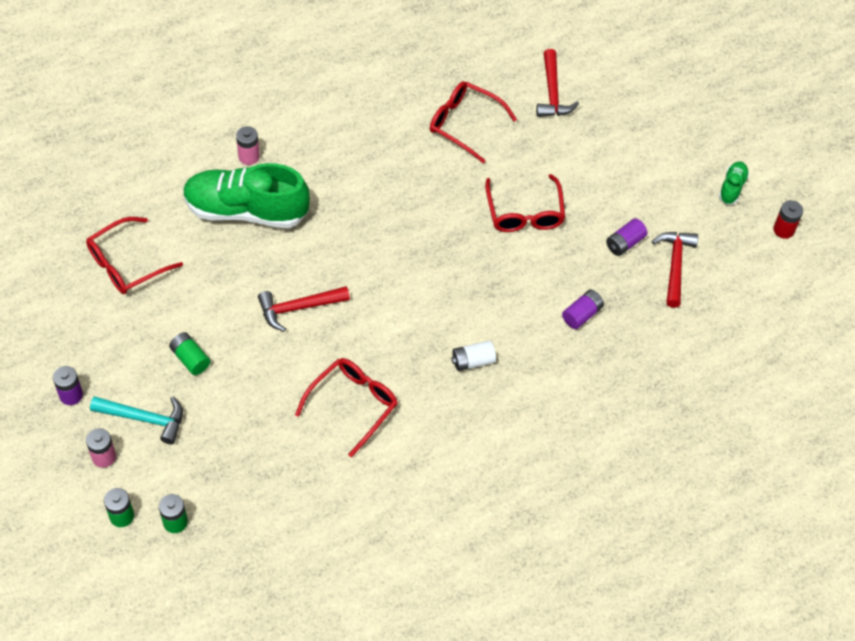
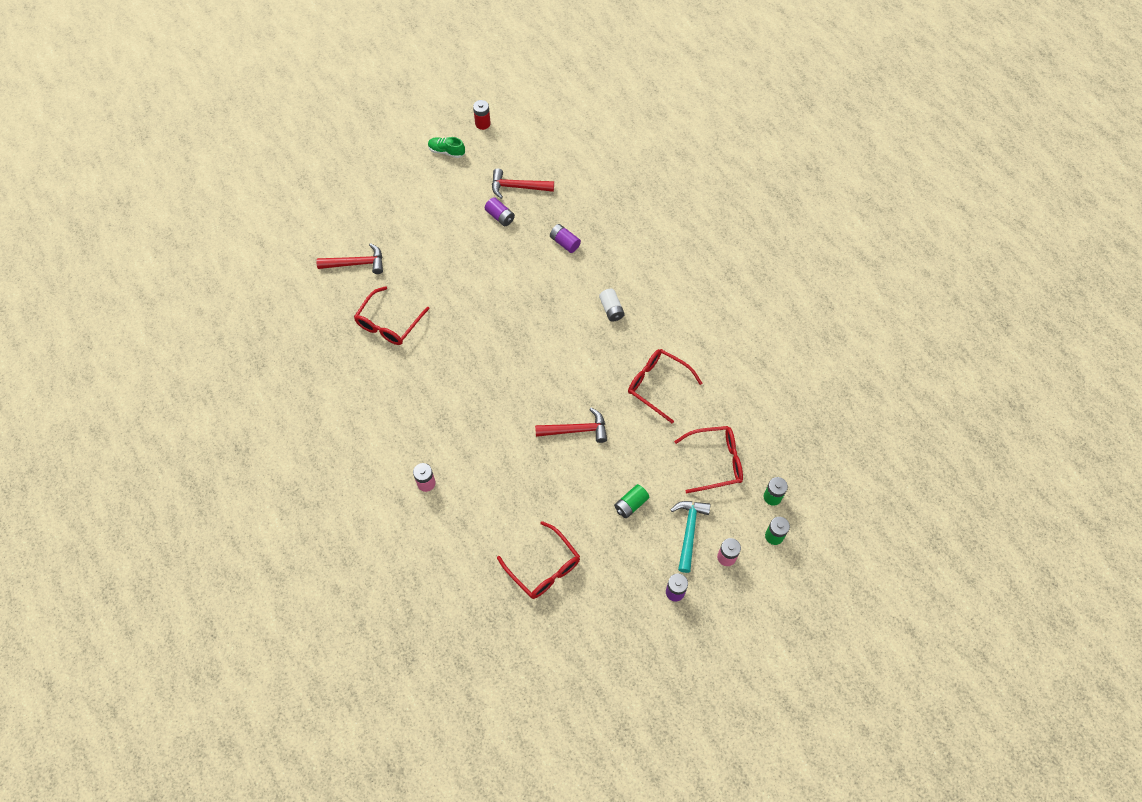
camera: 90 degrees left, 5 degrees up
(246, 210) = (483, 479): green shoe -> none
(298, 308) = (576, 430): red hammer -> red hammer turned 75 degrees counterclockwise
(524, 212) = (475, 280): red glasses -> red glasses (715, 462)

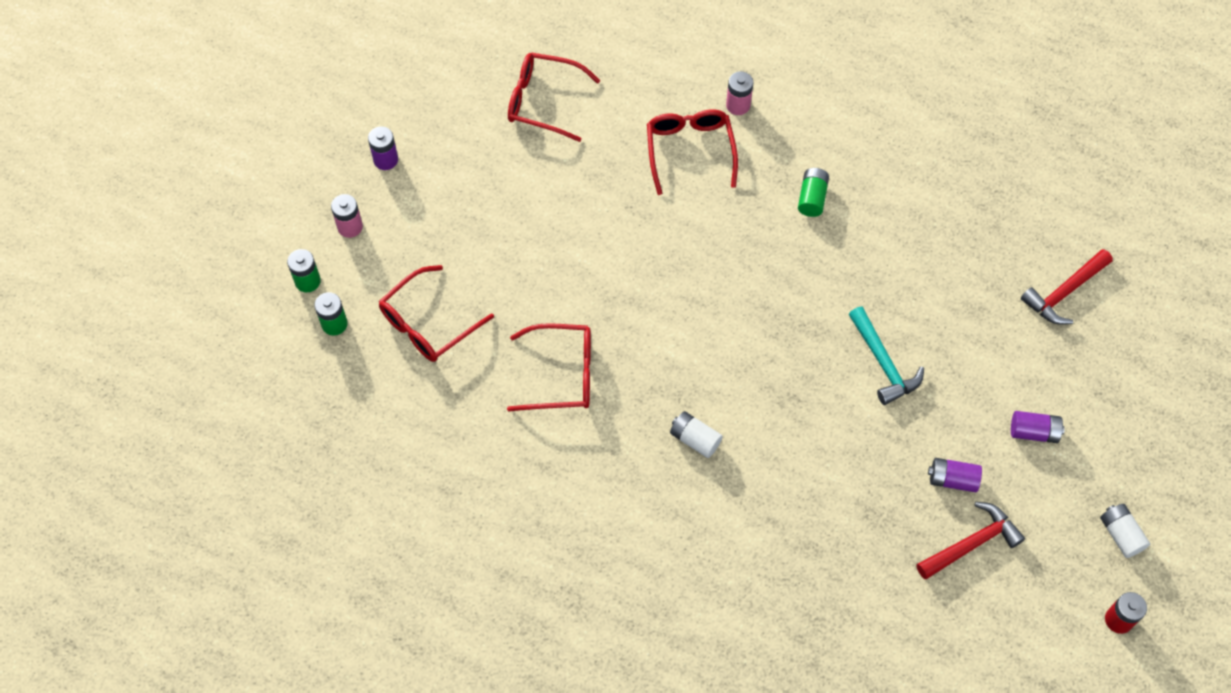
camera: 145 degrees right, 0 degrees up
(389, 323) = (948, 245): red glasses -> red glasses (690, 151)
(446, 151) = (1120, 534): green shoe -> white battery
(564, 243) = (833, 497): purple battery -> purple battery (1034, 432)
(576, 430) = (620, 259): red hammer -> none
(631, 504) = (495, 217): green battery -> green battery (812, 198)
(689, 531) = (409, 228): turquoise hammer -> turquoise hammer (883, 363)

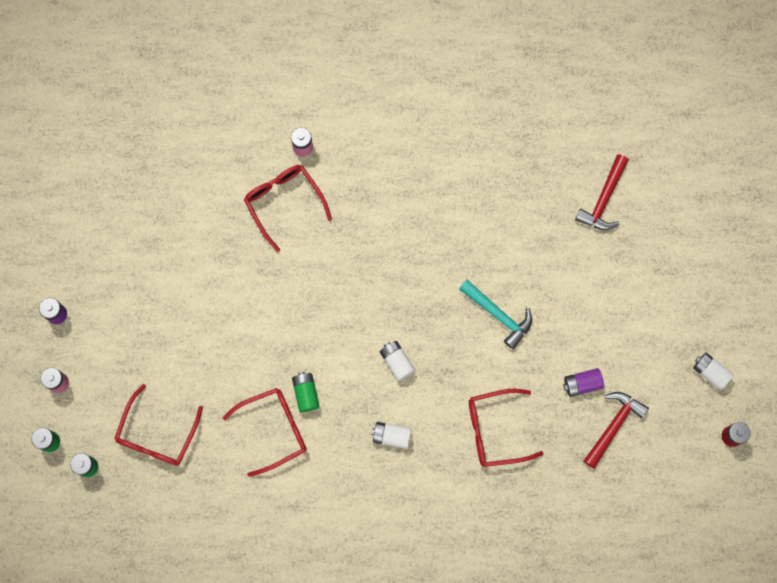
camera: 25 degrees left, 15 degrees up
(544, 101) = (154, 209): red glasses -> red glasses (496, 430)
(739, 363) = (397, 362): none -> white battery
(812, 198) = (392, 202): green battery -> green battery (306, 393)
(1034, 432) = (623, 321): purple battery -> none

